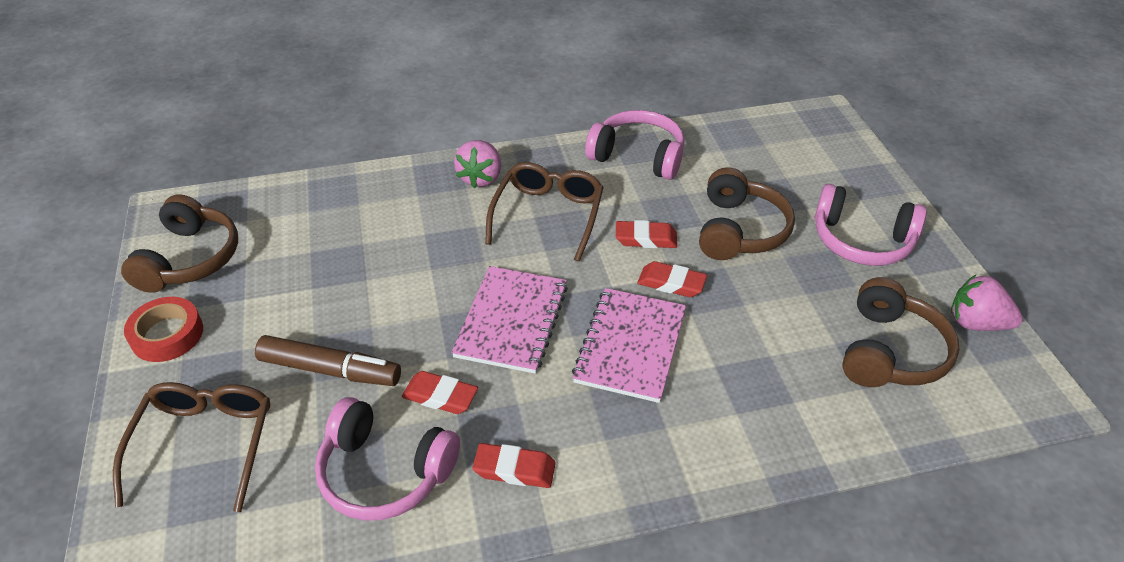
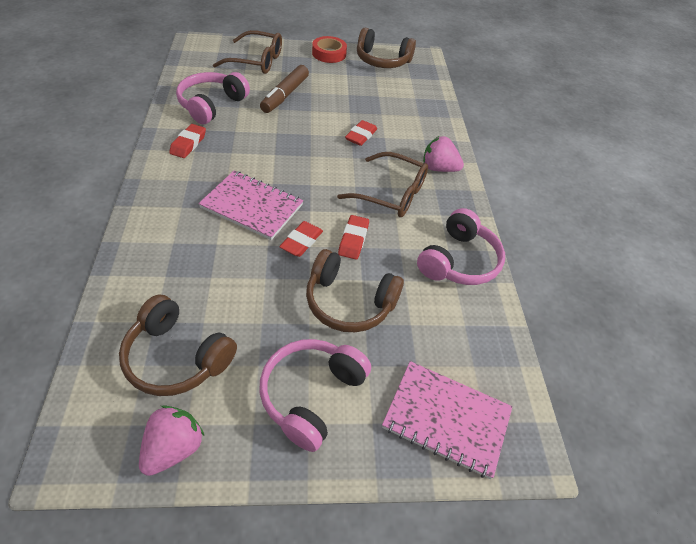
camera: 95 degrees right, 5 degrees up
(440, 396) = (250, 126): red eraser -> red eraser (361, 136)
(512, 321) = (295, 160): pink notebook -> pink notebook (446, 419)

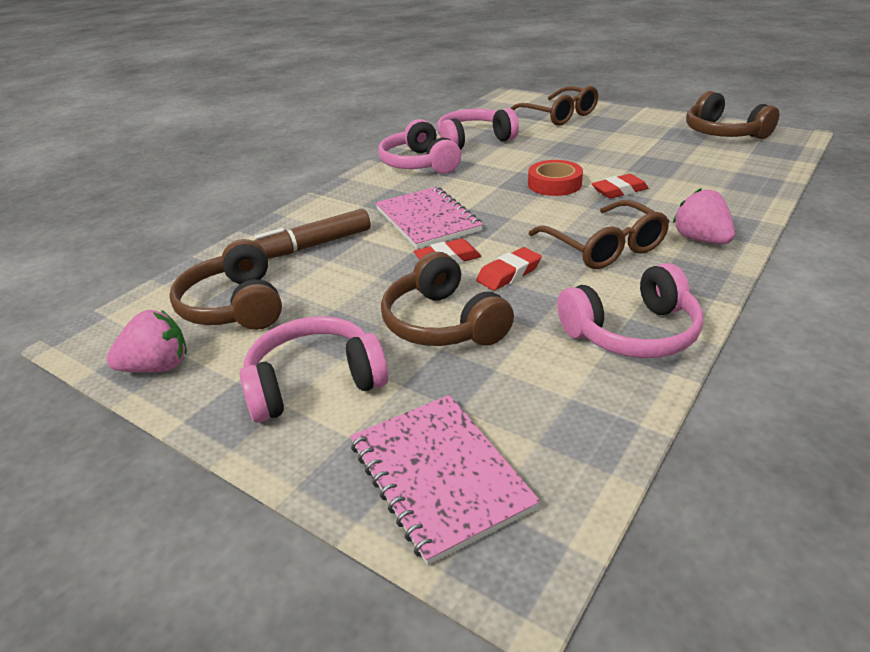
camera: 45 degrees right, 15 degrees down
(188, 144) = (419, 163): red eraser -> pink headphones
(285, 95) = (561, 144): brown marker -> brown marker (312, 246)
(329, 54) = (654, 119): red tape -> red tape (554, 184)

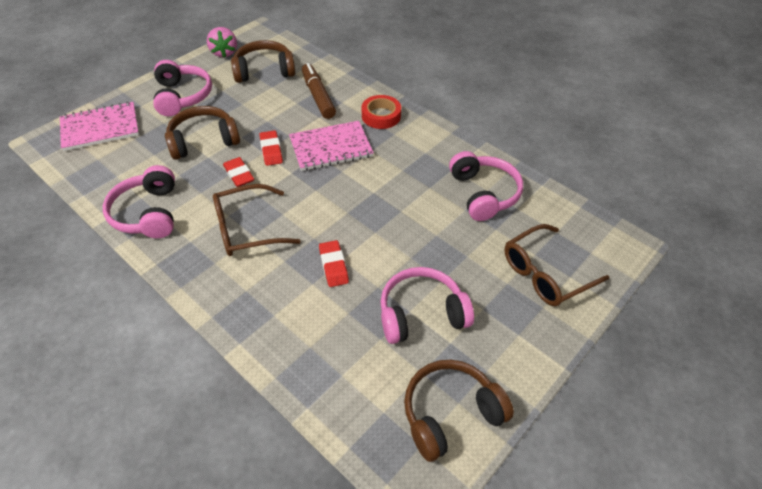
camera: 95 degrees right, 15 degrees up
(419, 163) = (437, 153): pink headphones -> pink headphones (421, 314)
(554, 184) = (364, 227): red tape -> red tape (381, 116)
(701, 240) = (228, 288): pink strawberry -> none

